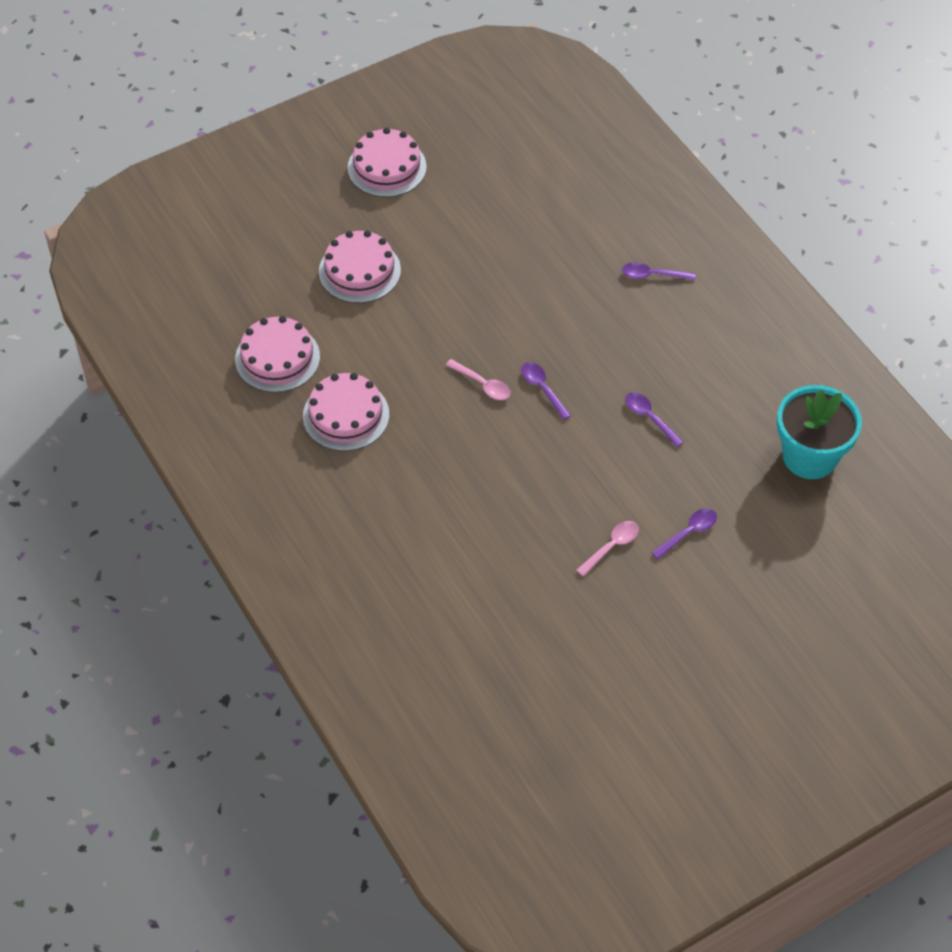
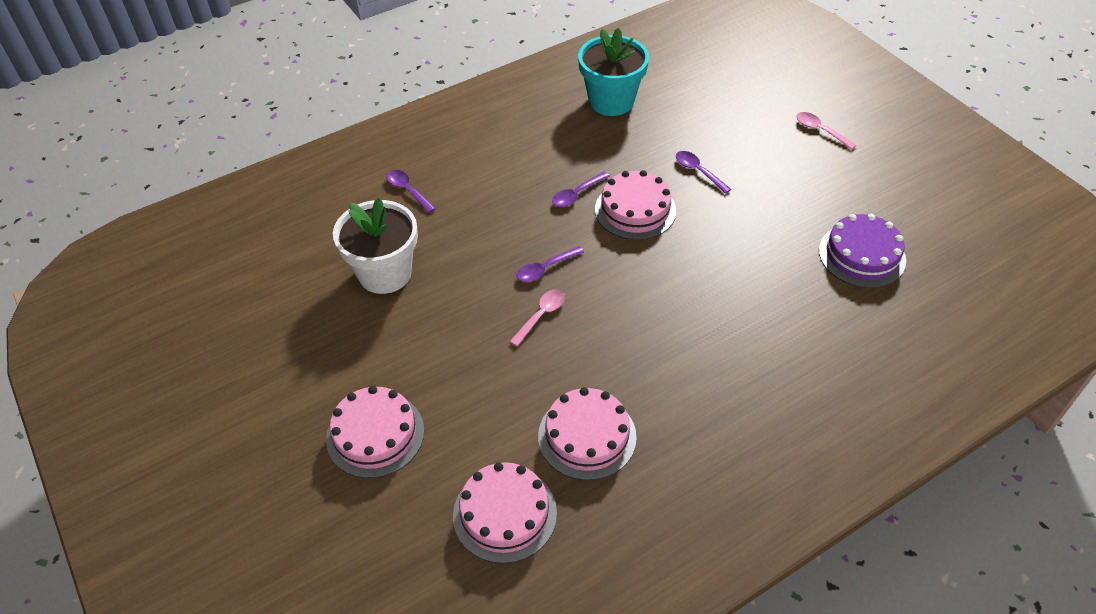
camera: 90 degrees left, 5 degrees down
(387, 167) = (215, 415): pink cake -> pink cake (635, 210)
(539, 265) = (385, 273): none -> white flower pot
(557, 672) = (862, 255): none -> purple cake
(611, 546) = (721, 219): pink spoon -> pink spoon (820, 130)
(652, 275) = (407, 190): purple spoon -> purple spoon turned 135 degrees clockwise

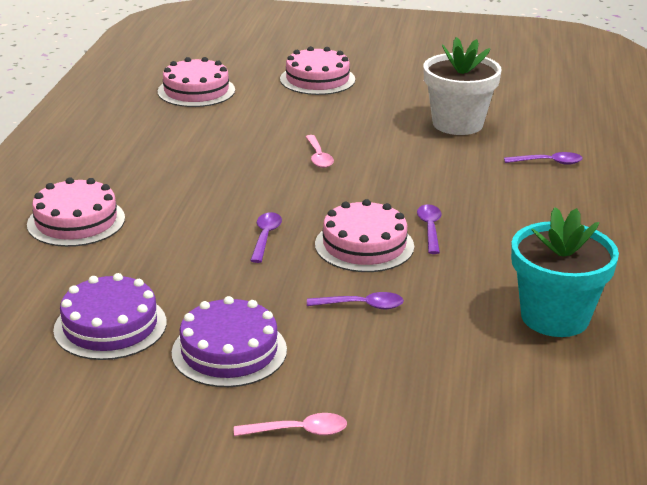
camera: 130 degrees right, 20 degrees down
(545, 269) = (362, 177): purple spoon -> purple spoon (265, 237)
(587, 436) = (195, 130): pink cake -> pink cake (76, 221)
(807, 192) = (229, 351): none -> purple cake

